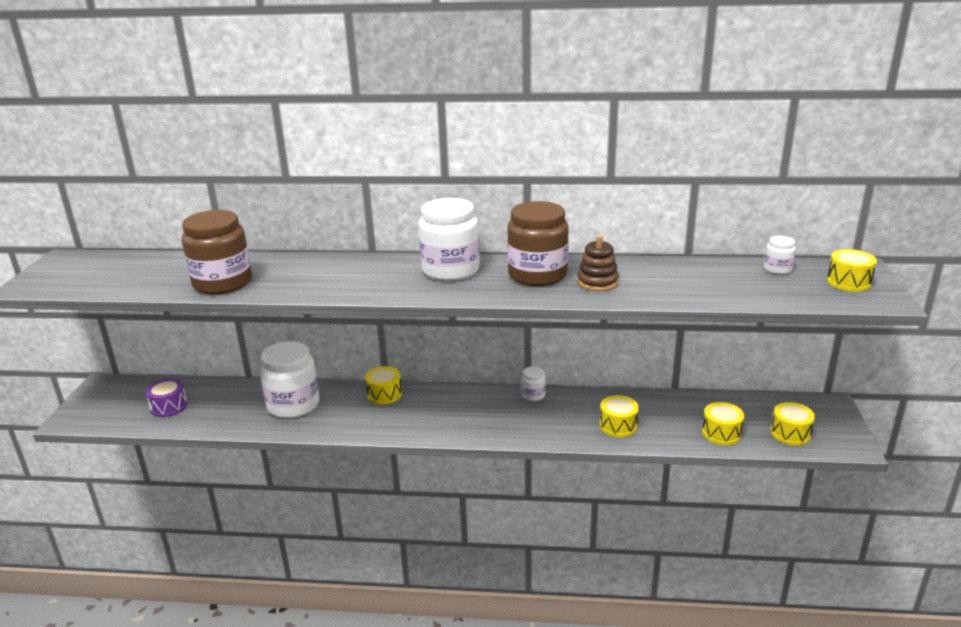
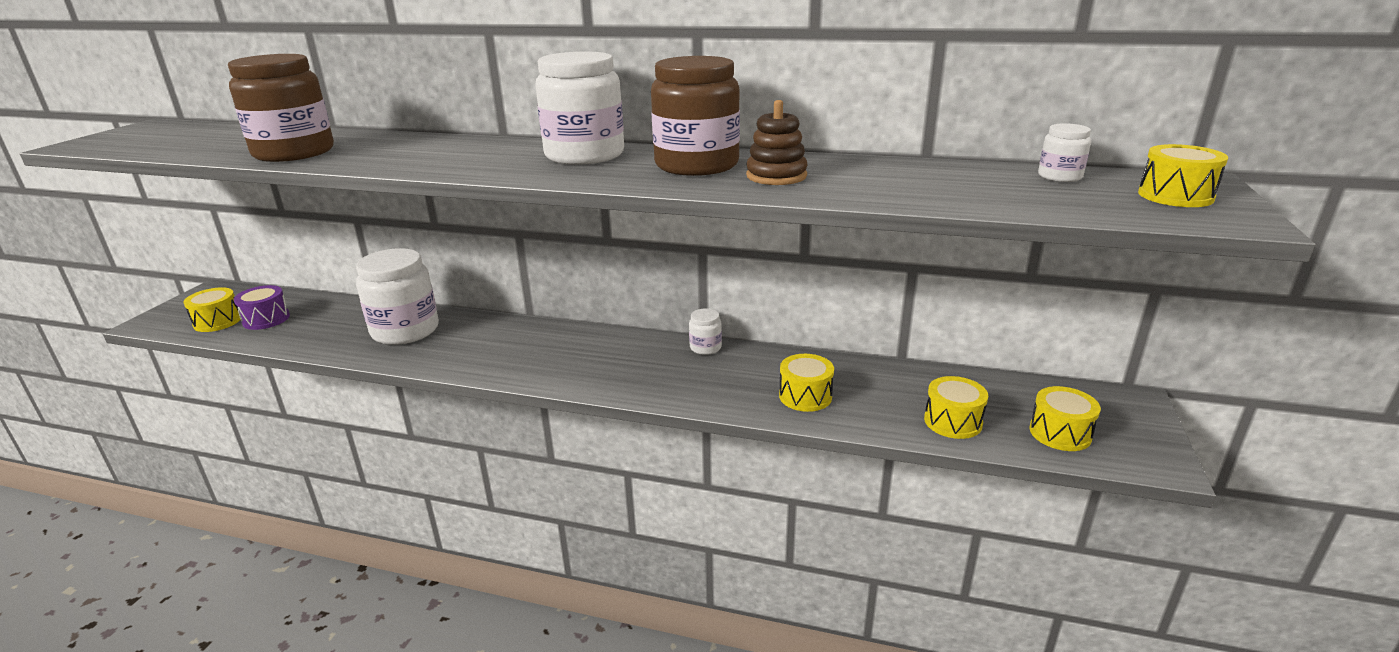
camera: 10 degrees right, 0 degrees up
(384, 394) = (519, 329): yellow drum -> yellow drum (217, 321)

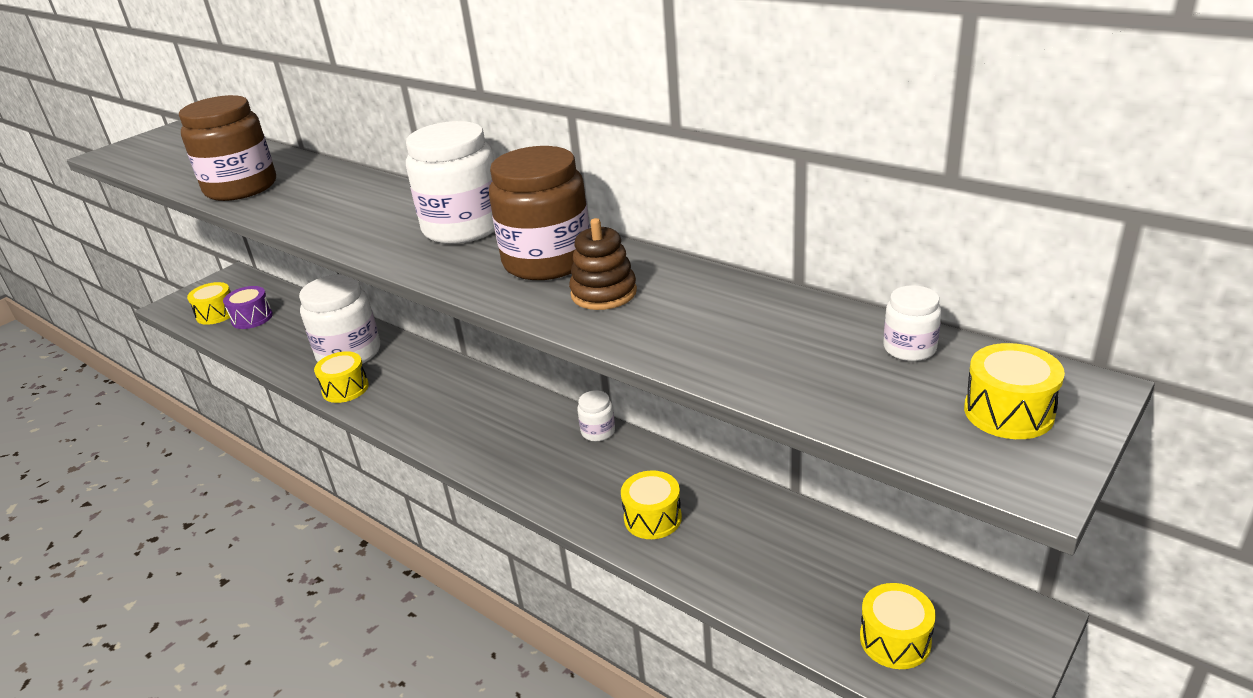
camera: 25 degrees right, 5 degrees up
(953, 421) = (783, 591): yellow drum -> yellow drum (345, 389)

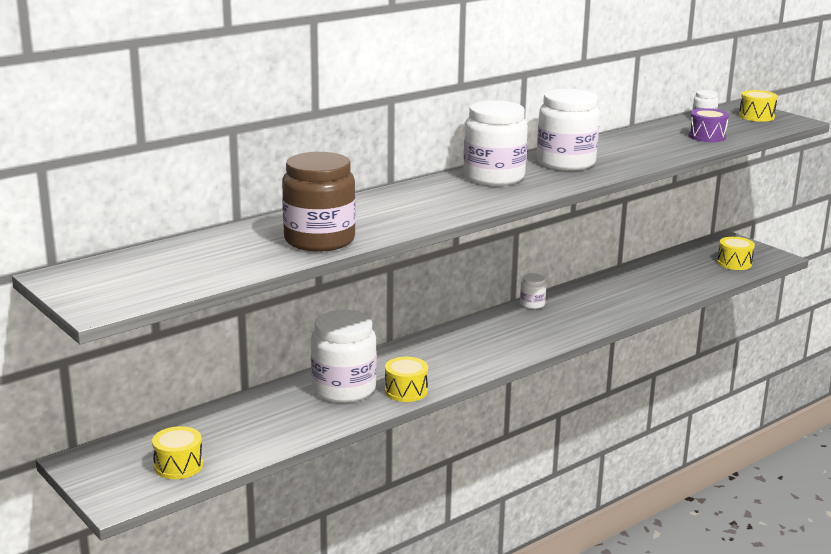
camera: 80 degrees left, 10 degrees down
(252, 318) = (214, 442): purple drum -> purple drum (707, 136)
(547, 261) = (566, 162): brown jar -> white jar
(603, 293) = (617, 155): brown stacking toy -> none
(652, 518) = (628, 299): yellow drum -> none

